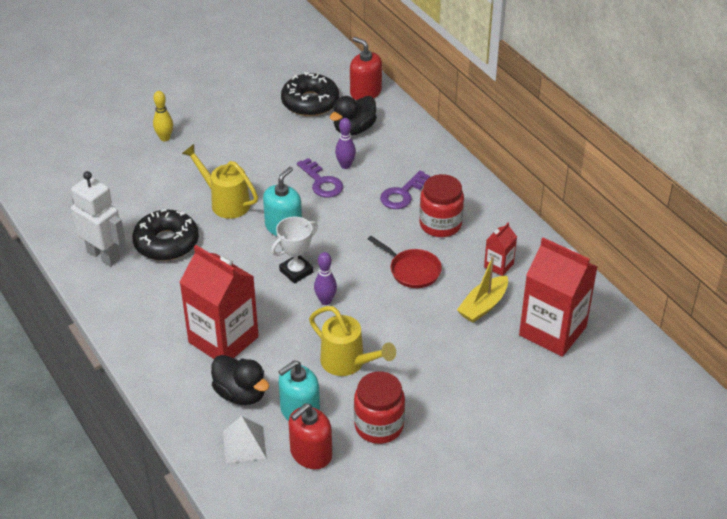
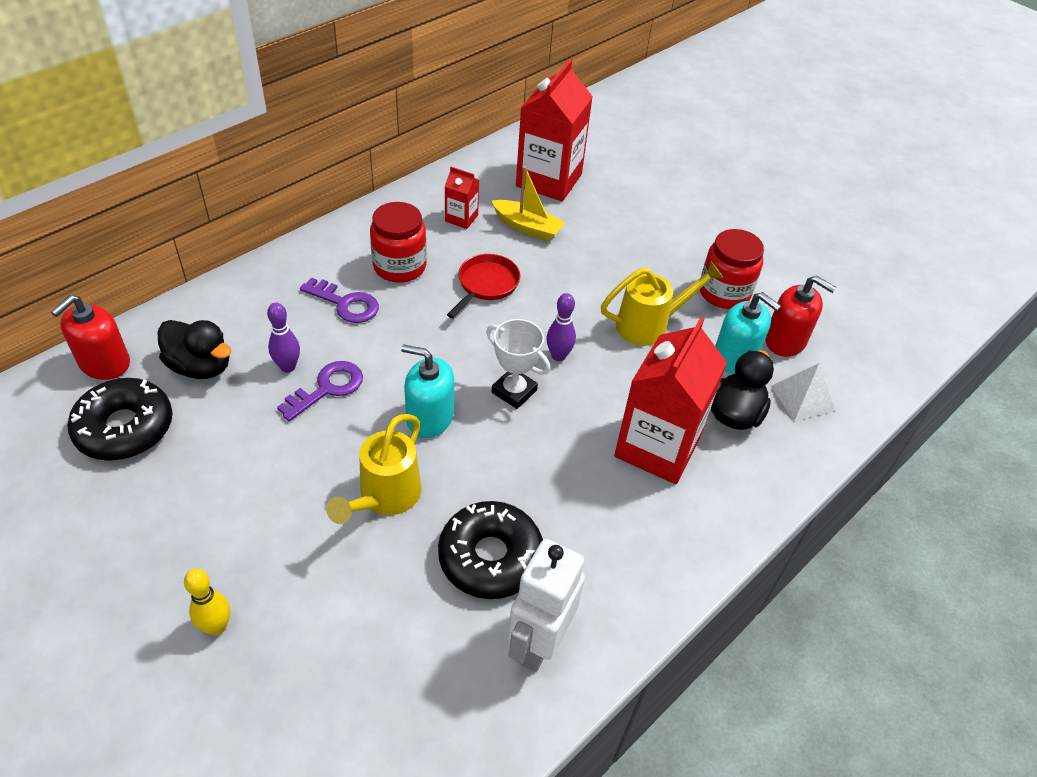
camera: 105 degrees left, 5 degrees up
(348, 363) = (649, 325): yellow watering can -> yellow watering can turned 45 degrees clockwise

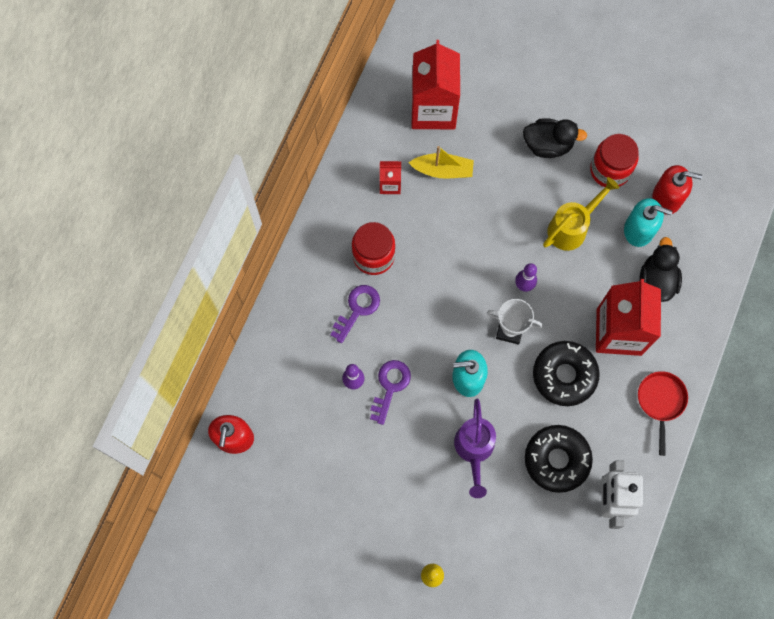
camera: 20 degrees left, 25 degrees up
(125, 428) = (285, 479): black donut -> black donut (564, 375)
(201, 367) = (298, 410): black duck -> black duck (548, 145)
(345, 304) = (357, 309): purple key -> purple key turned 60 degrees counterclockwise
(385, 497) = (474, 449): yellow watering can -> purple watering can
(486, 285) = (443, 244): red pan -> red pan (660, 401)
(802, 398) = (694, 245): white pyramid -> none

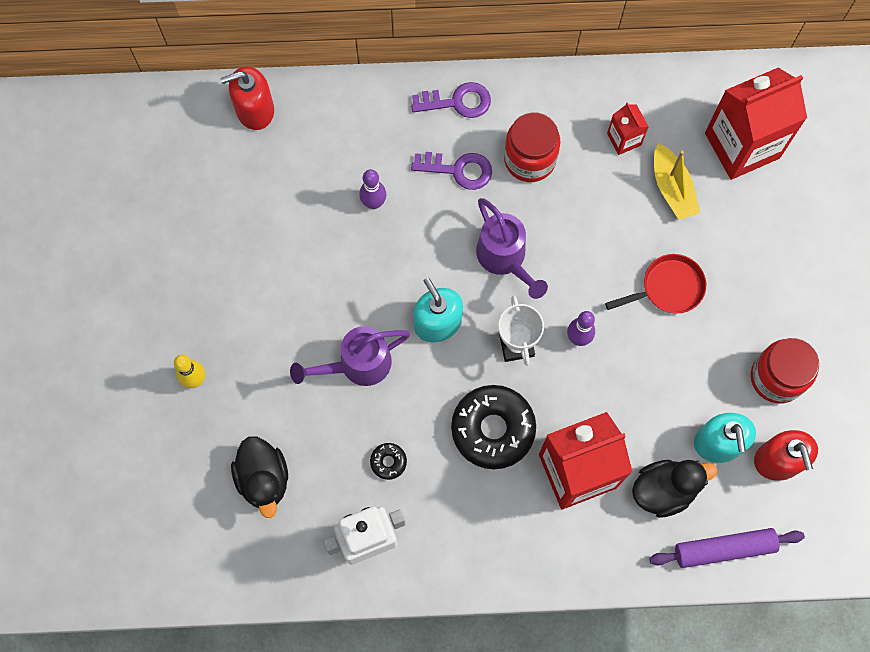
camera: 65 degrees right, 0 degrees up
(390, 386) = (387, 243): purple key -> purple key (457, 102)
(441, 308) = (504, 258): none -> purple watering can
(548, 145) = (769, 292): black duck -> black duck (263, 479)
(556, 460) = (388, 462): black donut -> black donut, size x0.43
(571, 228) = (678, 362): yellow watering can -> none
(660, 401) = (515, 555): red pan -> red pan (668, 288)
(712, 262) = (724, 549): none -> purple rolling pin

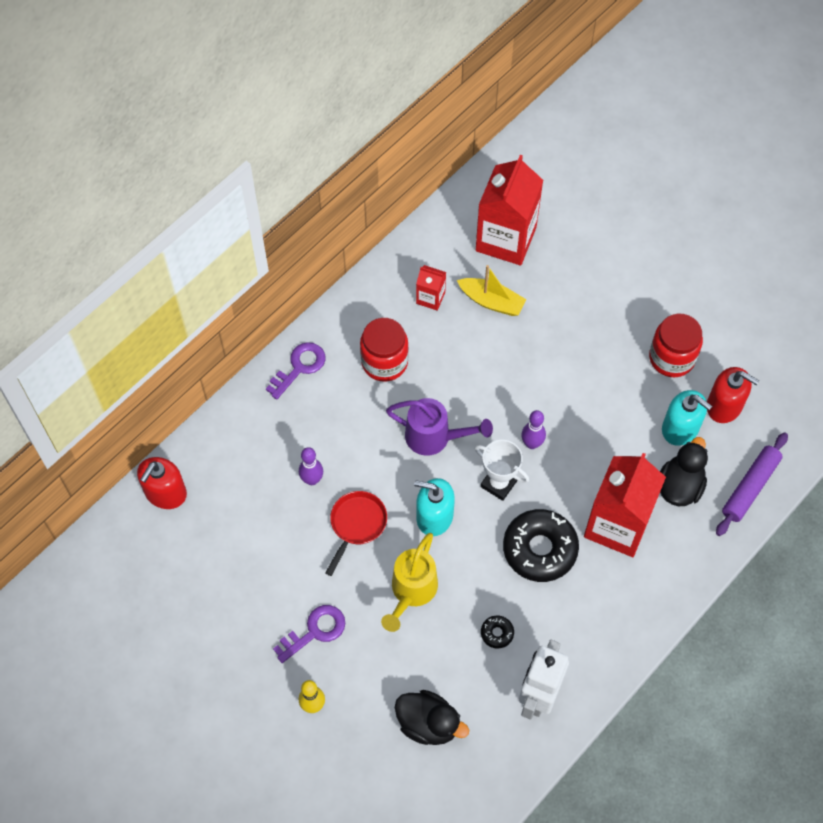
camera: 45 degrees left, 10 degrees down
(358, 364) = (411, 591): purple watering can -> yellow watering can
(458, 170) = (346, 409): purple key -> purple key (315, 631)
(668, 288) = (553, 363): red pan -> red pan (357, 524)

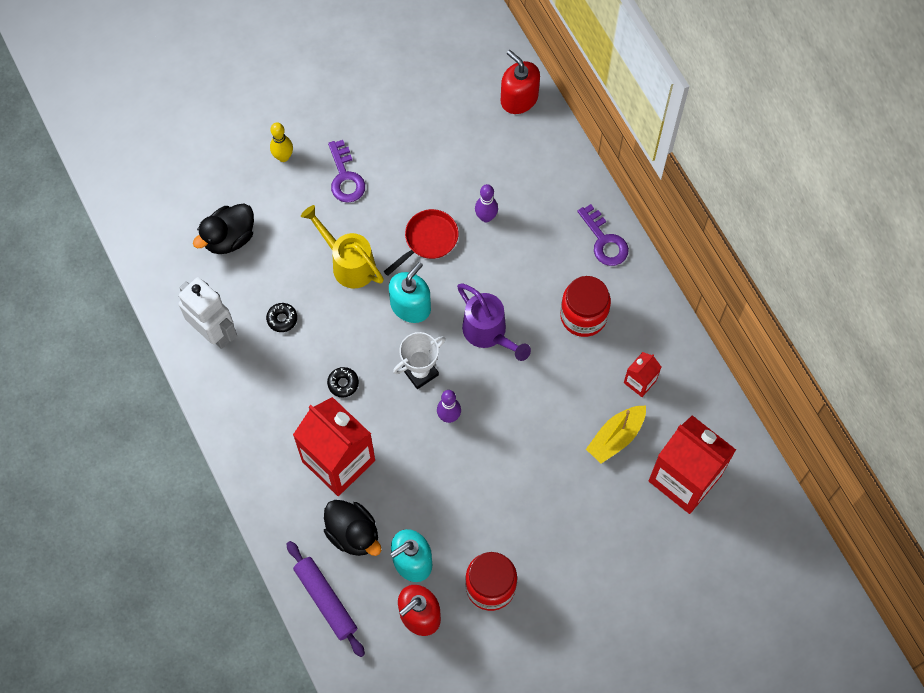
camera: 110 degrees right, 5 degrees up
(357, 524) = (428, 240): red pan -> red pan turned 90 degrees counterclockwise
(434, 437) = (488, 333): purple watering can -> purple watering can turned 75 degrees counterclockwise
(540, 549) = (343, 383): black donut -> black donut, size x0.43

